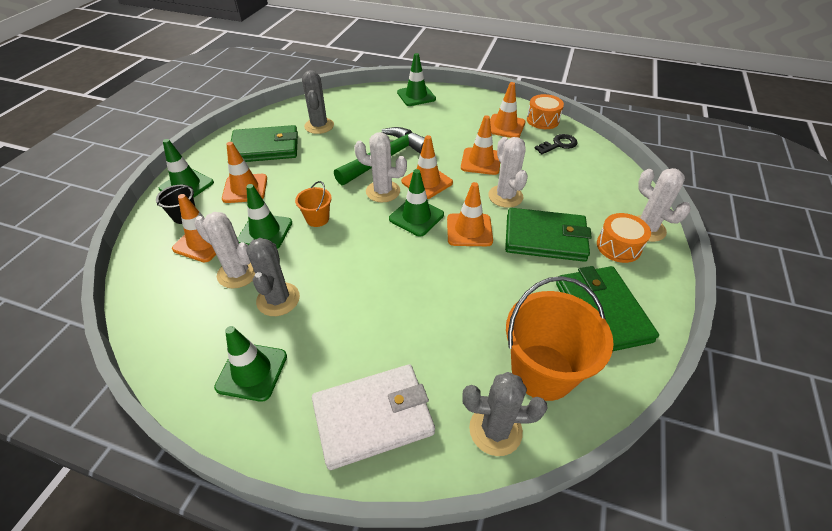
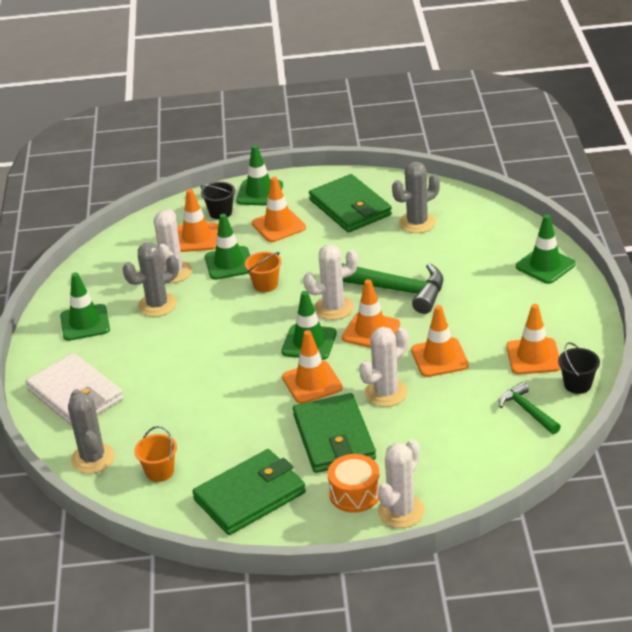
camera: 70 degrees right, 10 degrees down
(383, 191) = (334, 308): white cactus -> white cactus turned 75 degrees clockwise
(542, 120) = (577, 384): orange drum -> black bucket
(542, 371) = (160, 472): orange bucket -> orange bucket, size x0.49
(558, 144) = (527, 411): black key -> green hammer

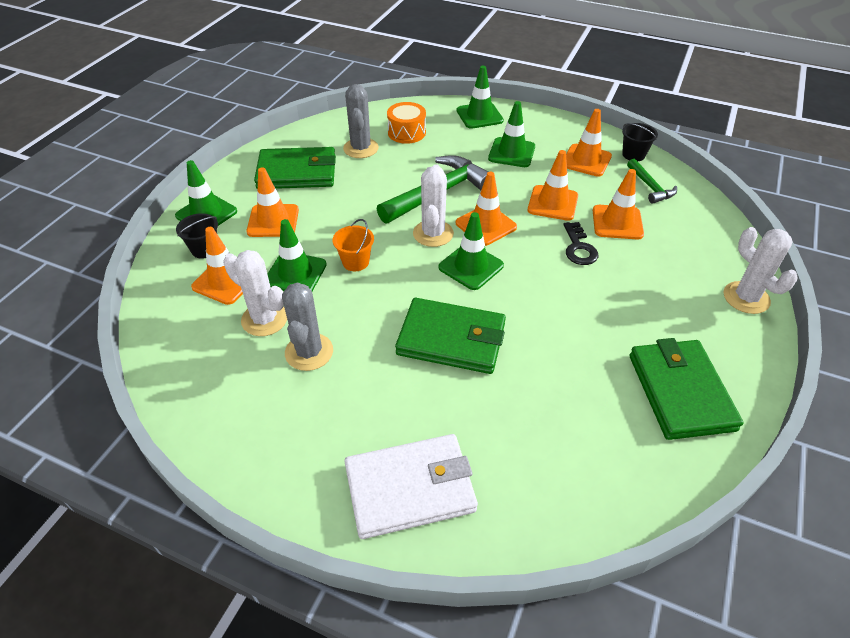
camera: 65 degrees left, 10 degrees up
(85, 323) = (279, 429): green traffic cone -> green traffic cone (511, 153)
(93, 458) = (544, 513): grey cactus -> none
(160, 472) = (603, 454): orange bucket -> none
(312, 383) = (532, 286): orange traffic cone -> orange traffic cone (617, 222)
(334, 437) = (622, 301): green wallet -> green wallet (451, 339)
(355, 494) = (709, 317): orange drum -> orange drum (406, 132)
(386, 393) = (579, 248): white cactus -> black key
(527, 411) = (650, 187): green hammer -> green hammer turned 105 degrees counterclockwise

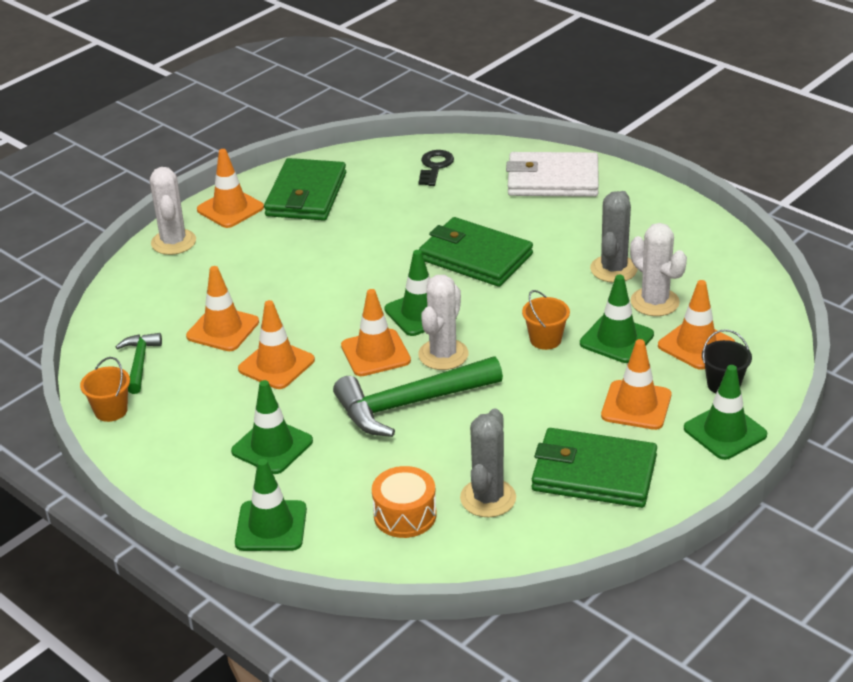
camera: 160 degrees left, 10 degrees down
(579, 248) = (290, 311): black key -> black key (435, 166)
(586, 160) = (182, 414): orange traffic cone -> orange traffic cone (230, 209)
(633, 155) = (111, 410): black bucket -> orange bucket

